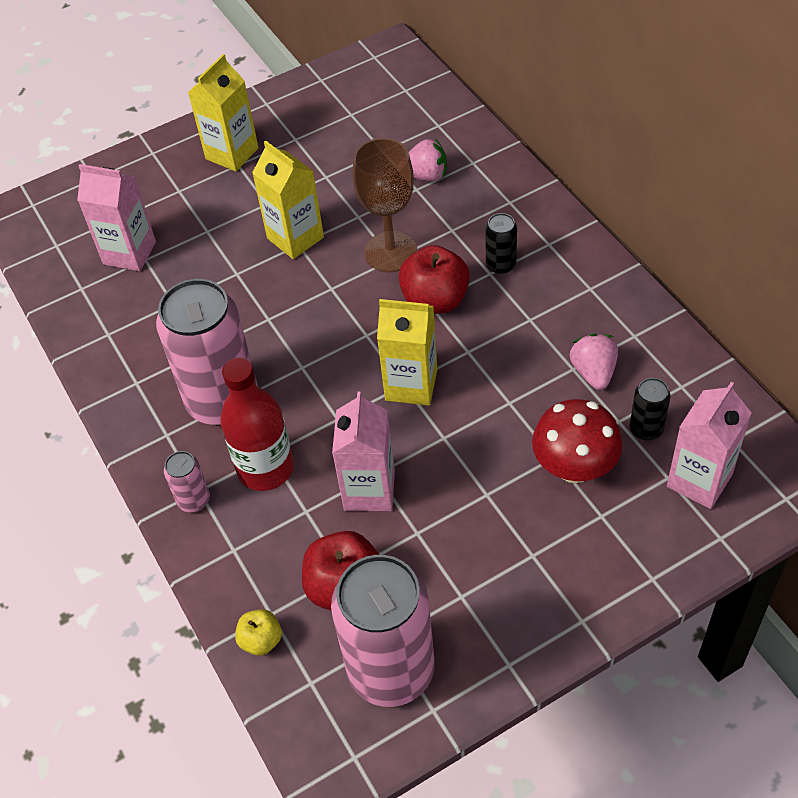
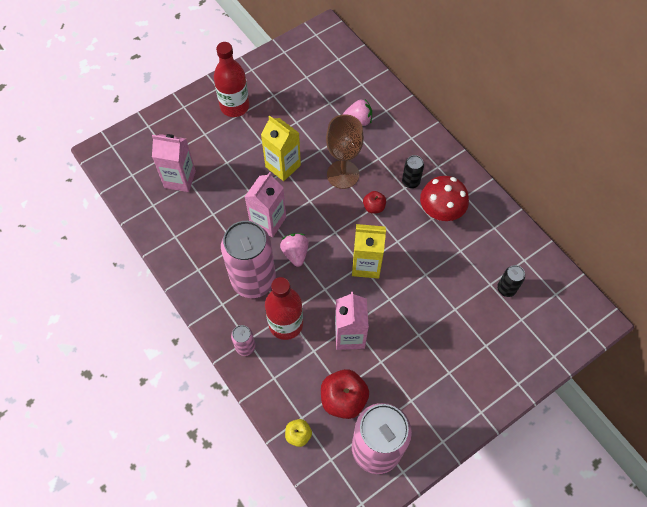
camera: 10 degrees left, 10 degrees up
(232, 153) = (234, 106): yellow carton -> red bottle
(435, 300) = (374, 207): red apple -> red apple, size x0.55
(574, 467) = (467, 315): red mushroom -> red mushroom (440, 212)
(593, 372) = (472, 253): pink strawberry -> pink strawberry (295, 253)
(699, 480) = (539, 320): pink carton -> pink carton (268, 221)

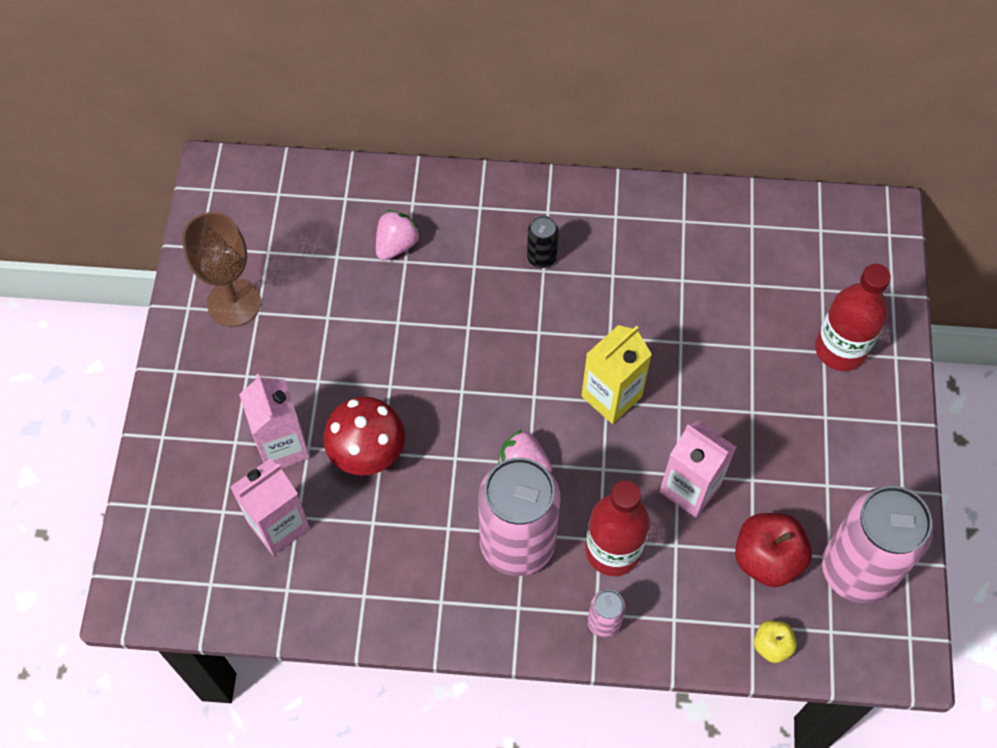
camera: 50 degrees left, 0 degrees up
(234, 106) = (228, 372): red bottle -> red bottle (840, 349)
(268, 221) = (447, 463): pink carton -> pink carton (282, 446)
(283, 166) = (380, 383): yellow carton -> none
(343, 174) = (460, 324): brown goblet -> brown goblet (234, 303)
(374, 207) = (539, 325): red apple -> none
(440, 212) = (612, 259): red mushroom -> red mushroom (367, 453)
(506, 289) = (772, 273): black can -> none

